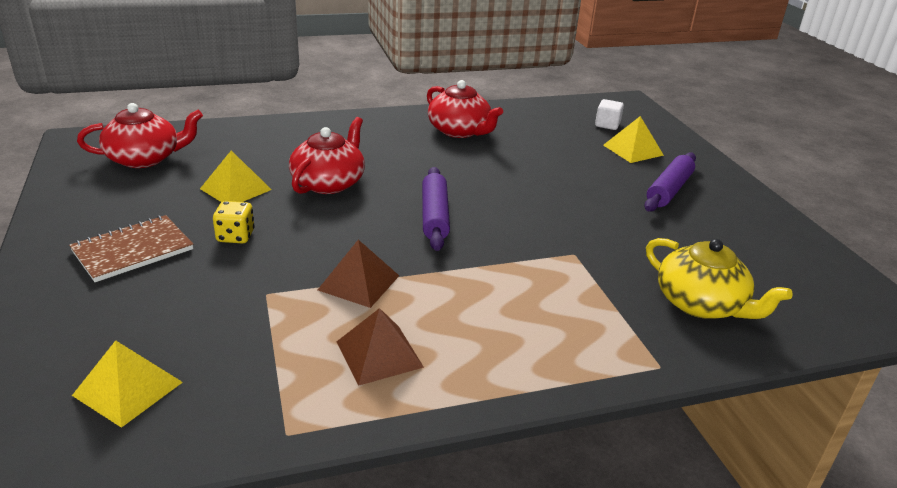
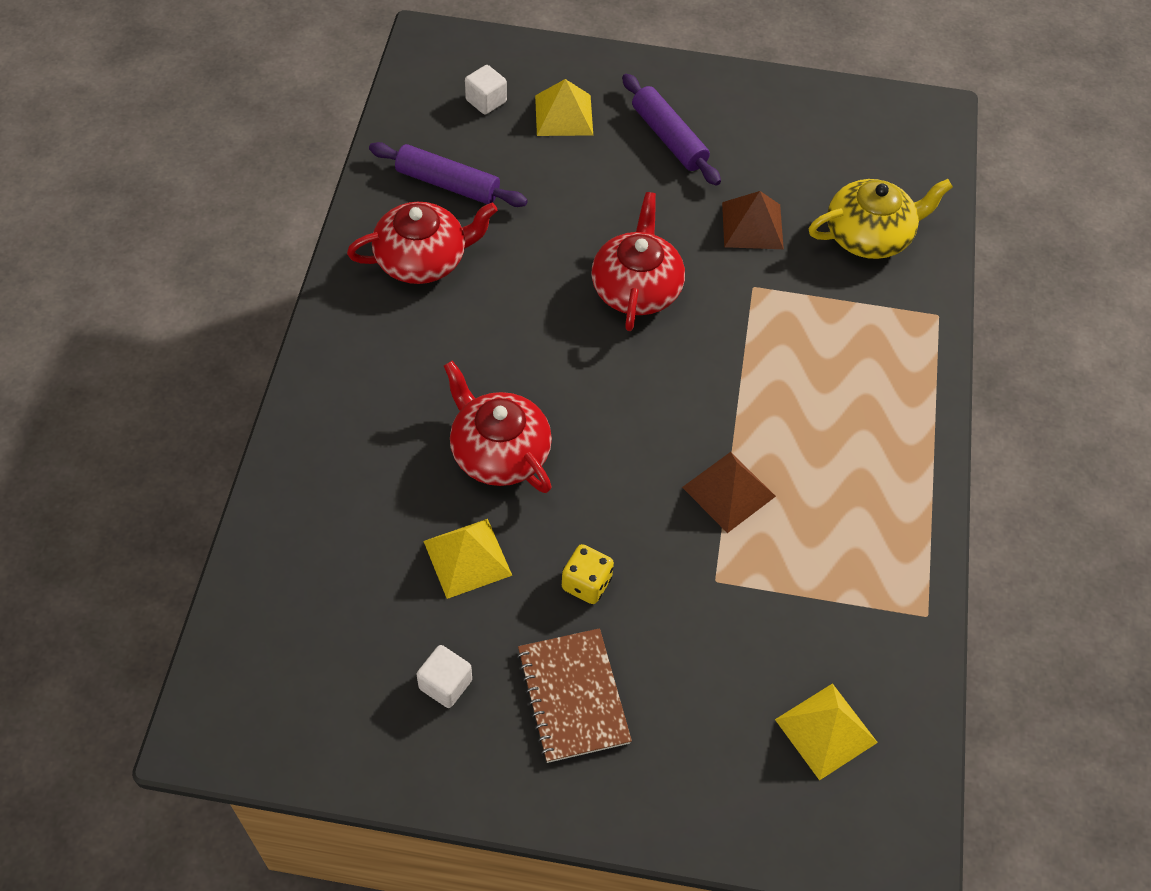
camera: 65 degrees left, 25 degrees up
(130, 201) = (445, 684): none -> white cube
(145, 158) = (321, 650): red teapot -> red teapot (636, 288)
(379, 354) = (849, 513): brown pyramid -> brown pyramid (752, 225)
(434, 216) = (627, 374): purple rolling pin -> purple rolling pin (448, 184)

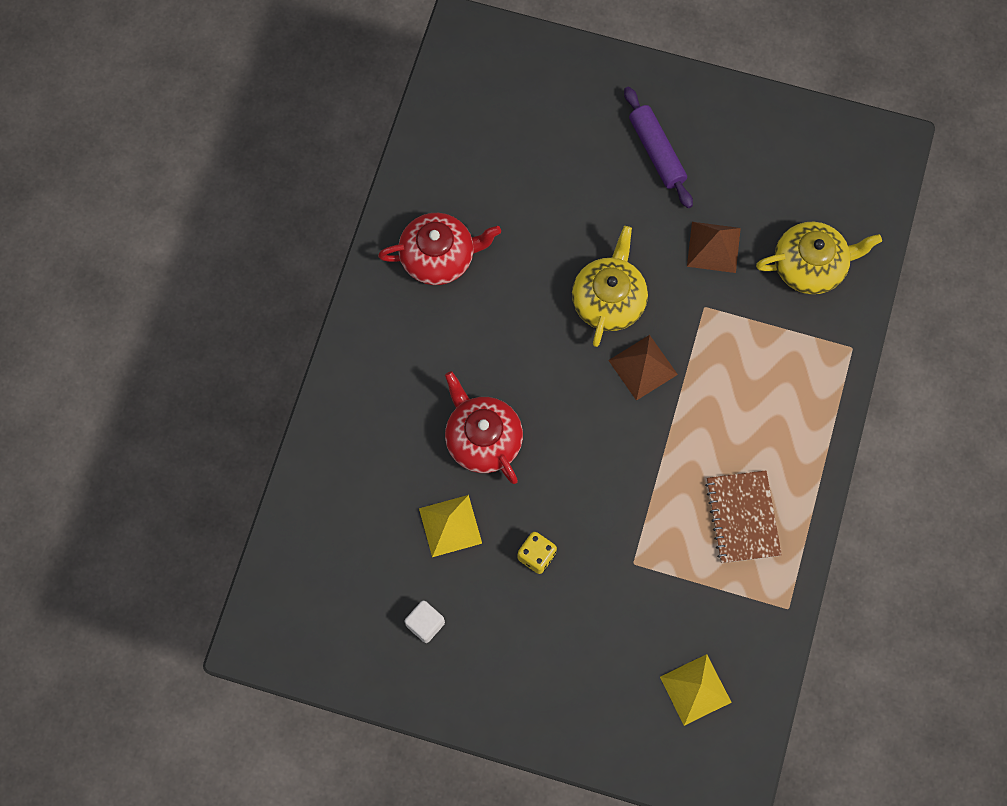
camera: 10 degrees right, 15 degrees up
(448, 184) = (465, 184): purple rolling pin -> none
(486, 101) = (505, 100): white cube -> none
(563, 115) = (570, 120): yellow pyramid -> none
(573, 696) = (516, 643): brown notebook -> brown notebook (742, 517)
(636, 288) = (609, 300): red teapot -> yellow teapot
(729, 491) = (655, 490): brown pyramid -> brown pyramid (643, 367)

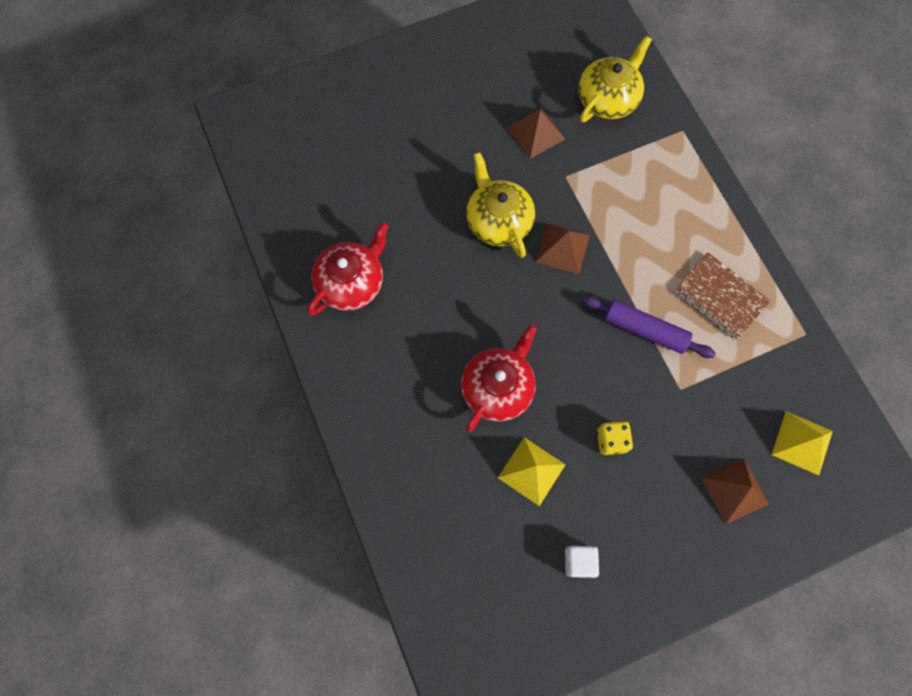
camera: 40 degrees left, 0 degrees up
(482, 439) = (498, 387): red teapot -> red teapot turned 105 degrees clockwise
(601, 678) = (735, 490): none -> brown pyramid
(656, 152) = (441, 99): purple rolling pin -> purple rolling pin (644, 330)

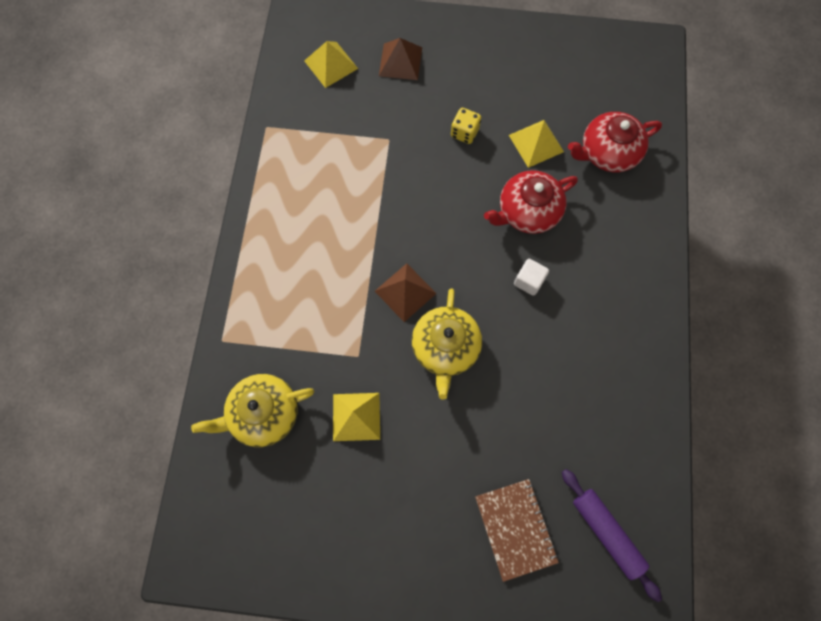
camera: 150 degrees left, 0 degrees up
(351, 282) = (607, 362): red teapot -> red teapot (607, 152)
(536, 133) = (356, 416): brown pyramid -> yellow pyramid
(579, 561) = (536, 75): white cube -> white cube (529, 281)
(644, 330) = (384, 193): purple rolling pin -> purple rolling pin (606, 533)
(720, 297) = (307, 185): brown notebook -> brown notebook (515, 528)

